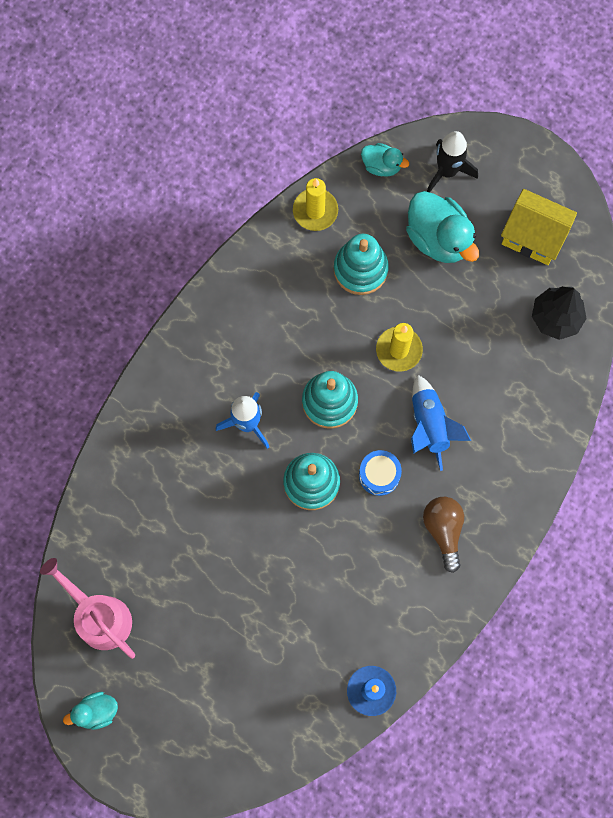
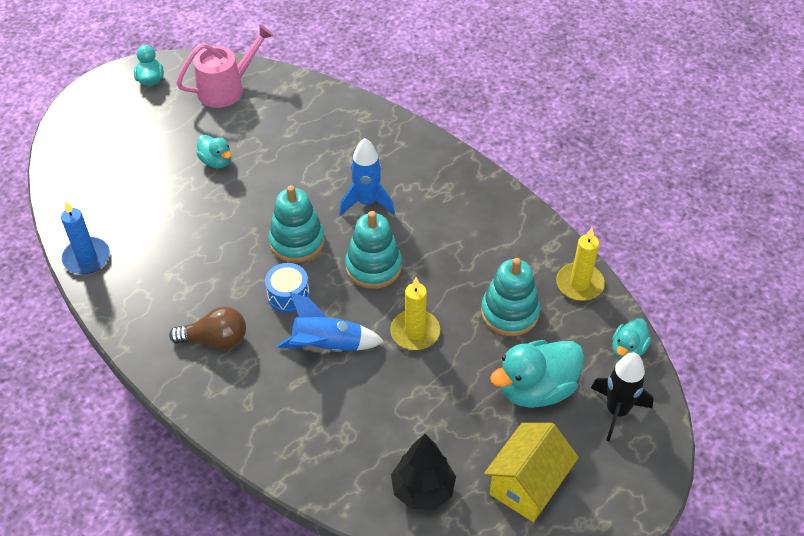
camera: 100 degrees right, 25 degrees down
(215, 595) = (216, 161): none -> turquoise duck

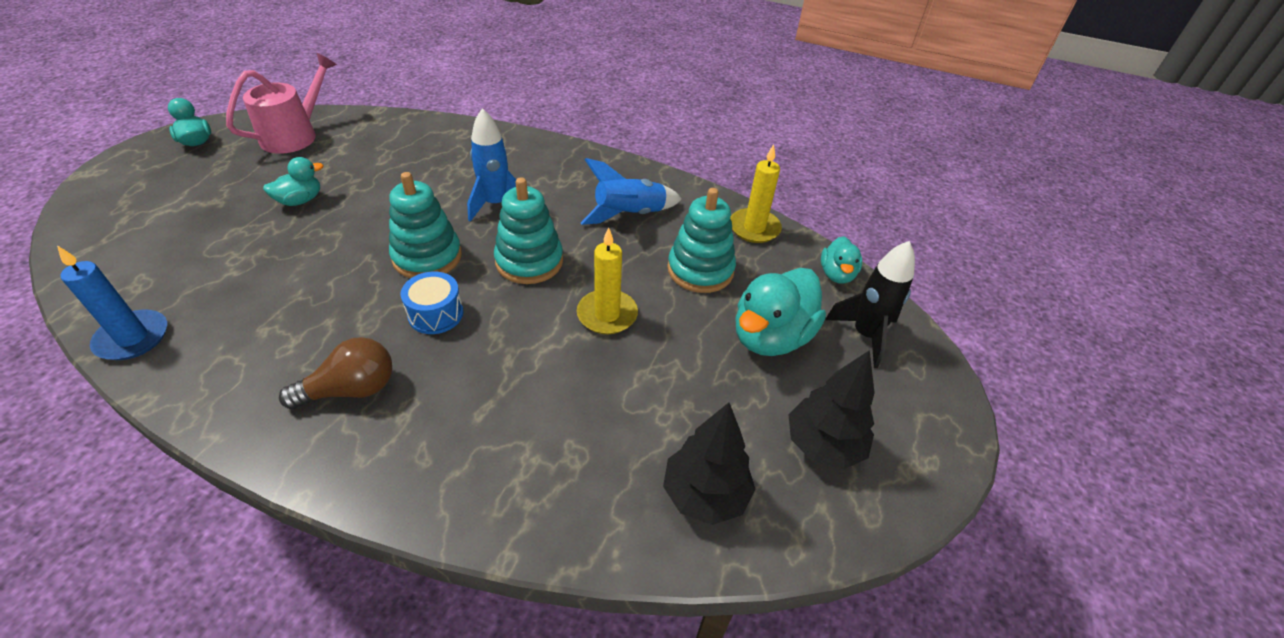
camera: 25 degrees left, 5 degrees down
(216, 161) = (300, 200): turquoise duck -> turquoise duck turned 60 degrees counterclockwise
(327, 346) = (507, 357): blue rocket -> blue rocket (629, 215)
(527, 485) = (823, 445): yellow house -> black tree

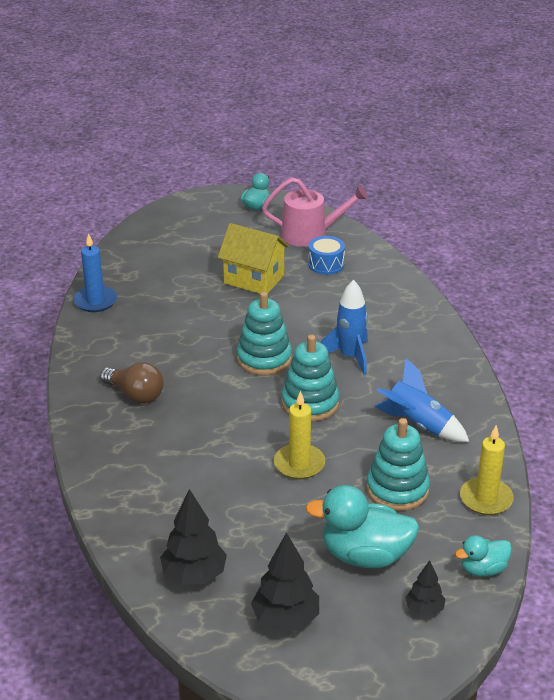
camera: 60 degrees right, 10 degrees down
(300, 200) = (254, 279): turquoise duck -> yellow house
(436, 314) = (220, 391): blue drum -> blue drum (326, 264)
(865, 335) = (424, 609): black rocket -> black tree

